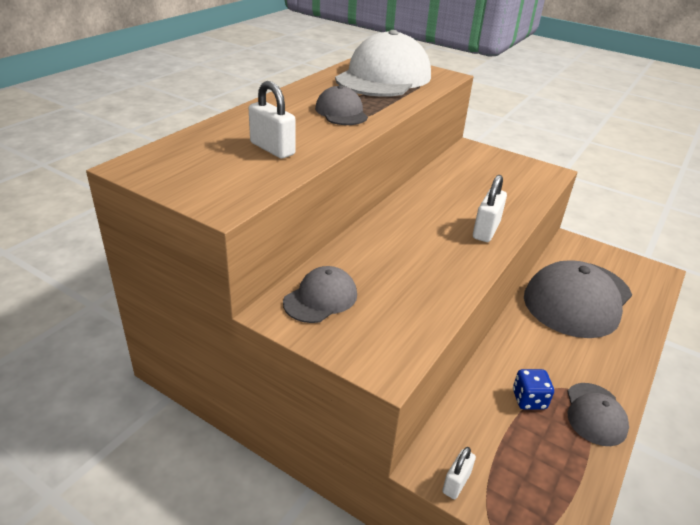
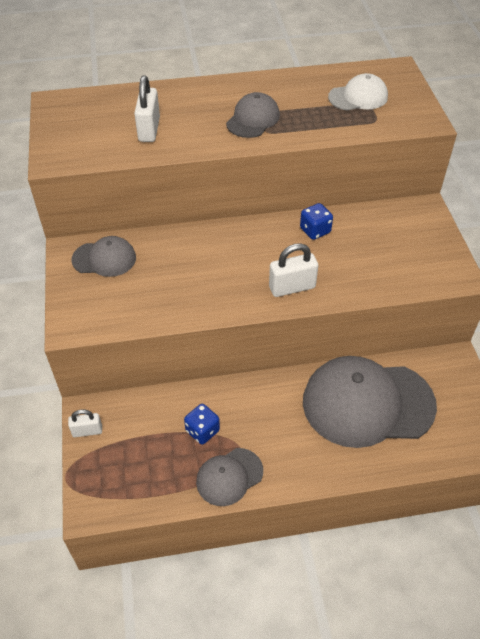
camera: 50 degrees right, 15 degrees up
(383, 77) = (358, 97): white cap -> white cap, size x0.49
(436, 191) = (315, 230): none -> blue dice

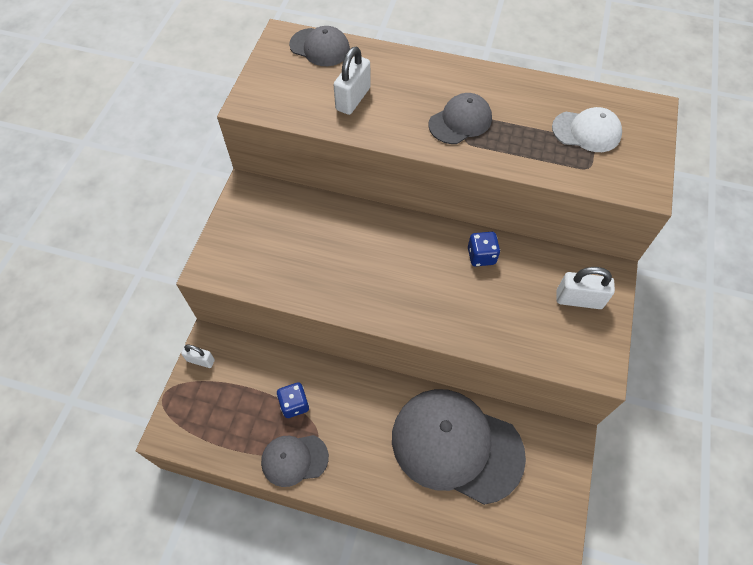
camera: 25 degrees right, 10 degrees up
(104, 259) = (271, 210): grey cap -> grey cap (320, 47)
(292, 287) = (424, 310): white padlock -> white padlock (579, 299)

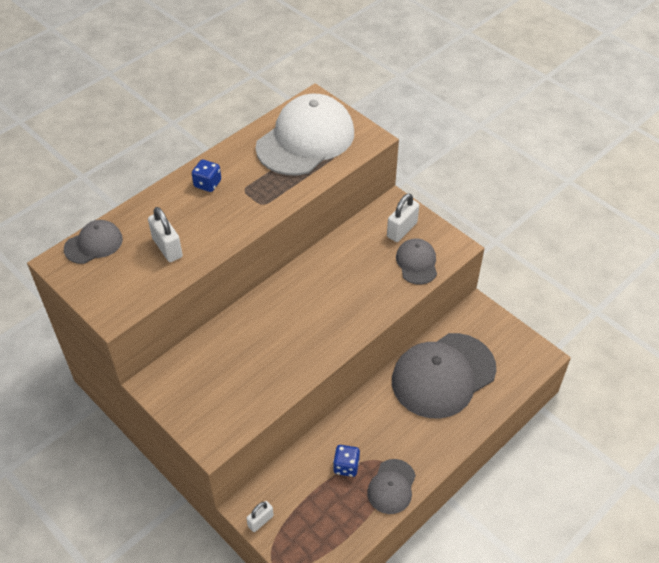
camera: 60 degrees left, 10 degrees down
(460, 121) = (242, 198): grey cap -> grey cap (417, 263)
(481, 256) = (331, 263): blue dice -> blue dice (207, 184)
(586, 131) = (305, 140): white cap -> white cap, size x2.02

